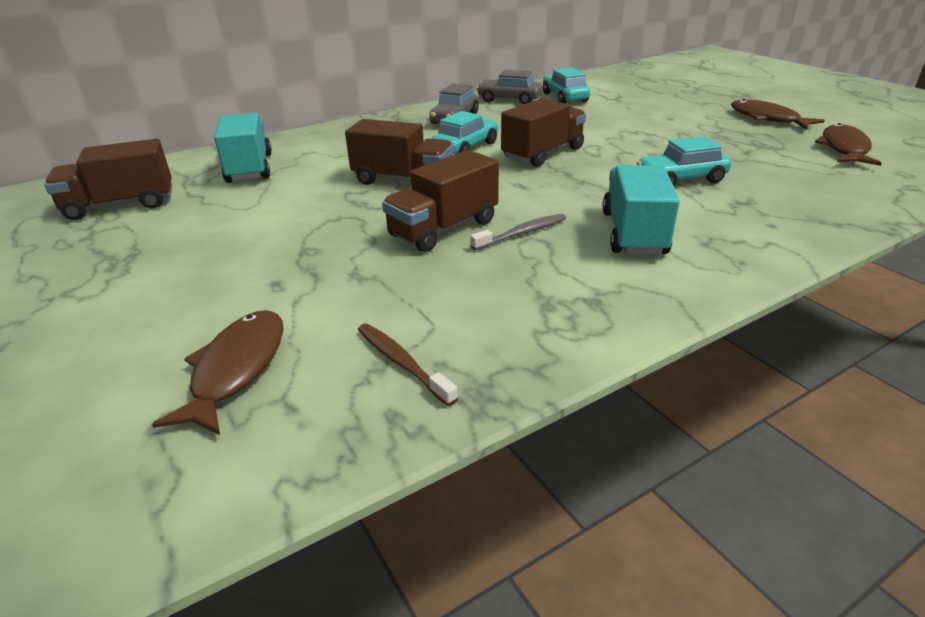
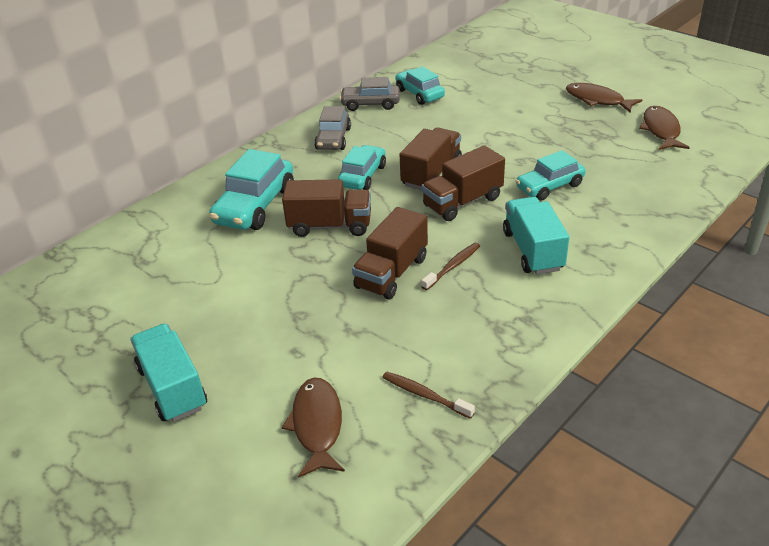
camera: 15 degrees left, 5 degrees up
(121, 205) = (99, 299): brown truck -> brown truck (462, 202)
(250, 168) = (184, 235): turquoise truck -> turquoise truck (173, 387)
(338, 156) = (255, 206): none -> turquoise car
(521, 233) = (452, 266): grey toothbrush -> brown toothbrush

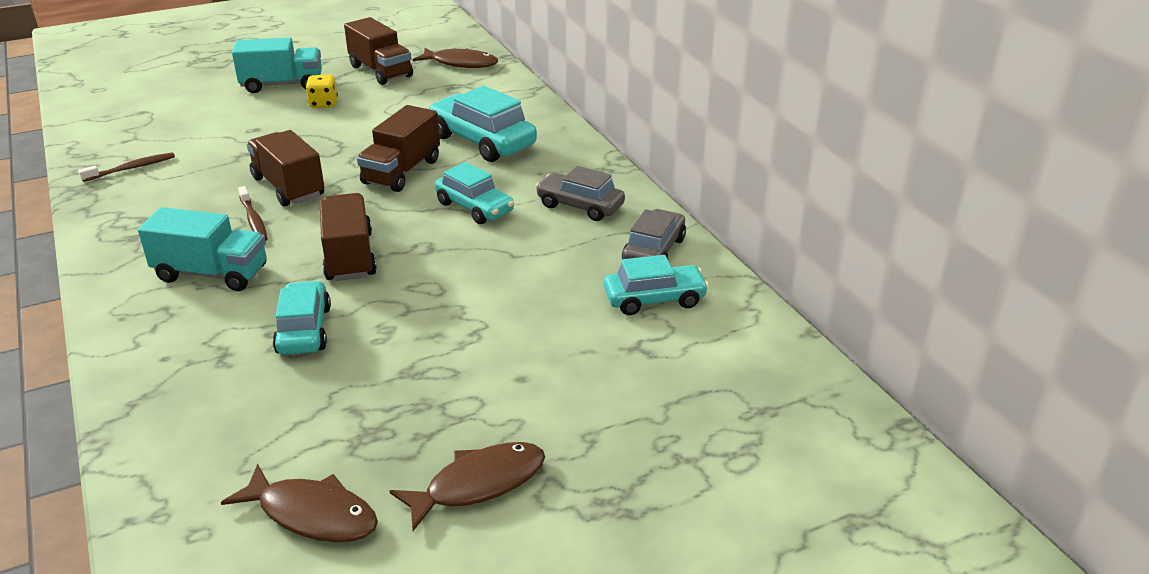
camera: 110 degrees right, 5 degrees down
(214, 330) = (323, 104): none -> yellow dice
(317, 425) = (171, 125): brown fish -> brown fish (461, 63)
(431, 174) = (430, 252): brown truck -> brown truck (380, 71)

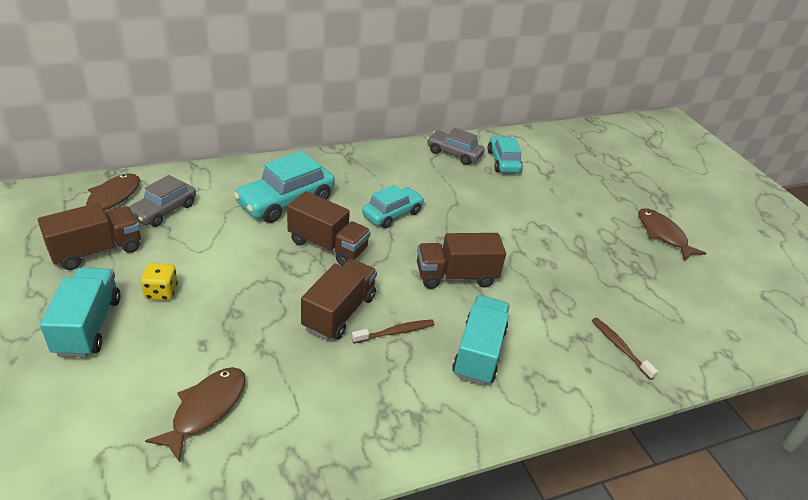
camera: 90 degrees left, 5 degrees up
(131, 168) = (266, 443): brown toothbrush -> brown toothbrush (620, 347)
(288, 187) = (339, 312): brown truck -> brown truck turned 150 degrees clockwise
(304, 330) = (547, 298): turquoise car -> none
(312, 514) = (703, 291): brown fish -> brown fish (206, 409)
(580, 206) = (397, 171): grey car -> grey car (163, 211)

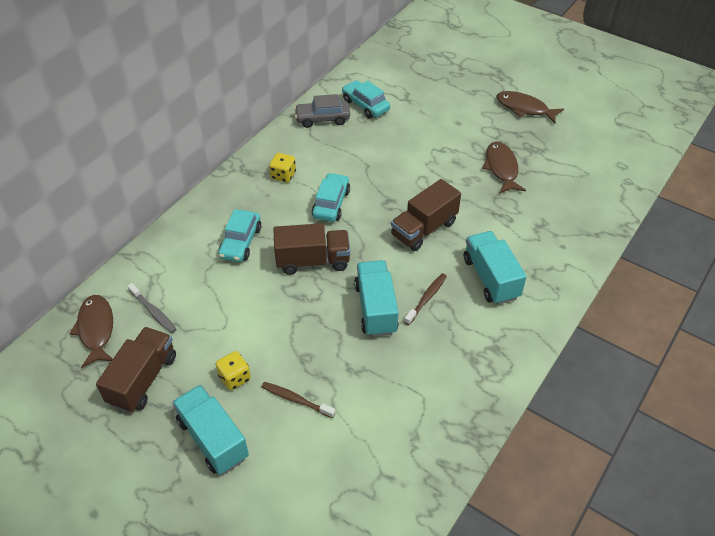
camera: 30 degrees left, 10 degrees up
(163, 211) = (153, 311): grey car -> grey toothbrush
(206, 409) = (364, 436): brown fish -> brown fish (501, 168)
(286, 201) = (240, 242): turquoise car -> turquoise car, size x0.66
(339, 312) = (376, 308): brown truck -> turquoise truck
(375, 175) = (283, 175): none -> yellow dice
(620, 347) = (568, 217): brown toothbrush -> brown toothbrush (296, 400)

